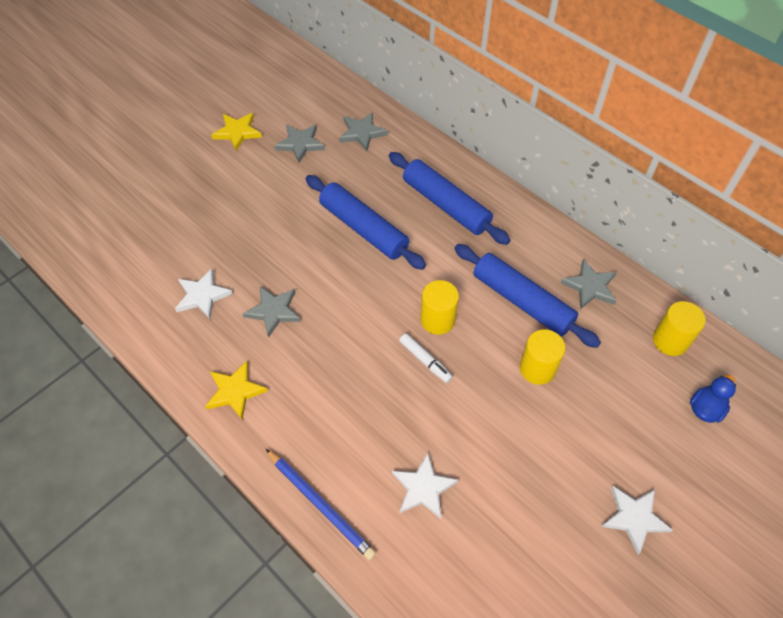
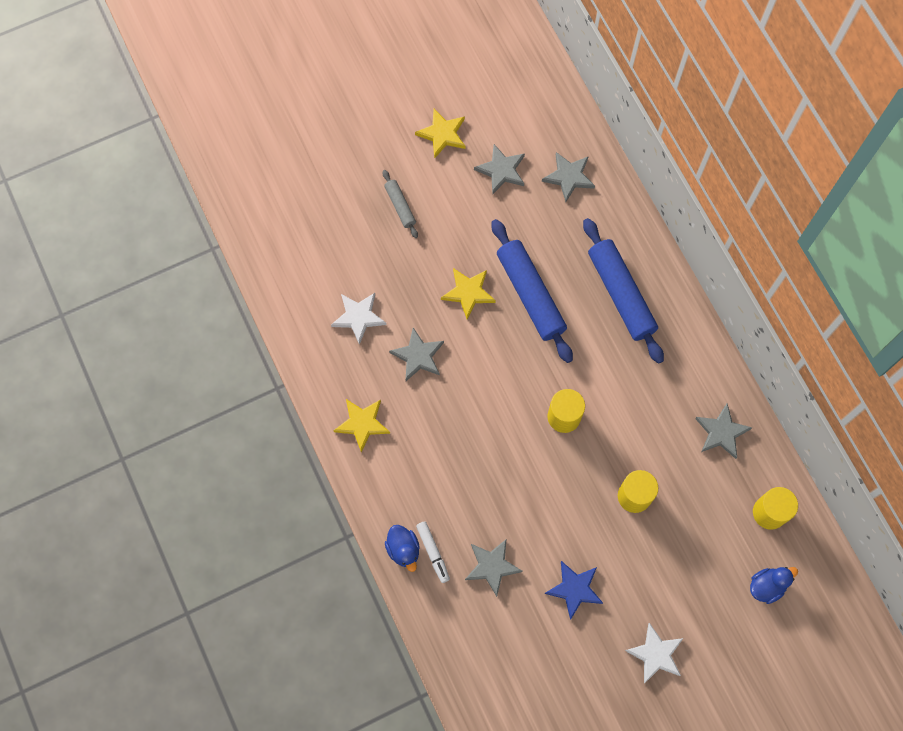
camera: 20 degrees right, 15 degrees up
(216, 195) = (400, 206): none -> grey rolling pin
(304, 244) = (468, 293): none -> yellow star
(320, 504) = (403, 549): blue pencil -> blue duck
(423, 488) = (492, 566): white star -> grey star
(425, 360) = (537, 453): white marker -> white marker (433, 552)
(519, 480) = (574, 589): none -> blue star
(522, 301) = (650, 425): blue rolling pin -> none

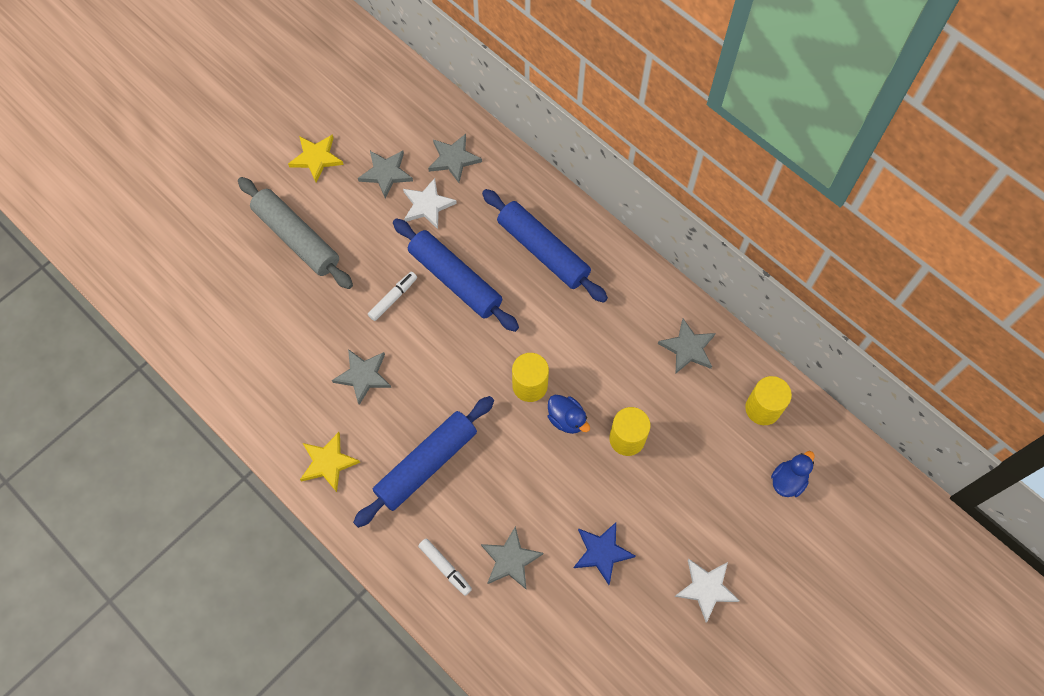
camera: 20 degrees left, 5 degrees down
(358, 317) = (289, 358): white star -> white star (427, 205)
(400, 206) = (297, 238): grey rolling pin -> grey rolling pin, size x2.03
(403, 549) = (413, 575): blue duck -> blue duck (567, 419)
(447, 455) = (426, 464): none -> blue rolling pin
(468, 293) = (393, 298): yellow star -> white marker

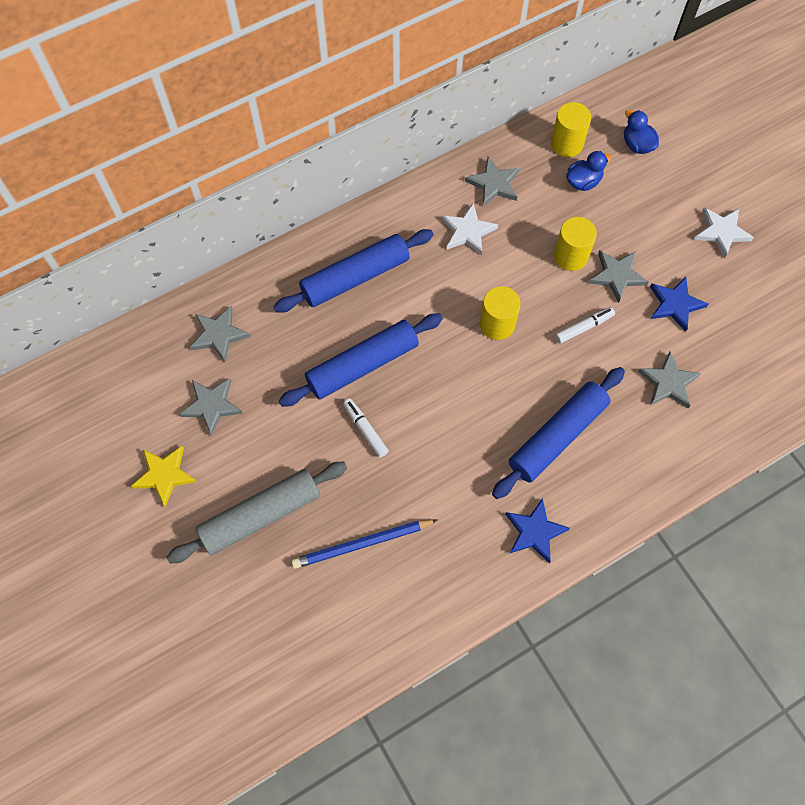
camera: 75 degrees left, 0 degrees up
(287, 322) = (362, 544): none -> blue pencil
(328, 463) = (534, 532): yellow star -> blue star
(363, 376) = (446, 477): grey star -> grey star (617, 276)
(426, 464) = (557, 436): blue rolling pin -> blue rolling pin turned 75 degrees clockwise
(427, 205) = (266, 372): white star -> white star (468, 231)
(445, 567) = (666, 442): white marker -> white marker (583, 327)
(567, 419) = (540, 301): blue duck -> blue duck (583, 182)

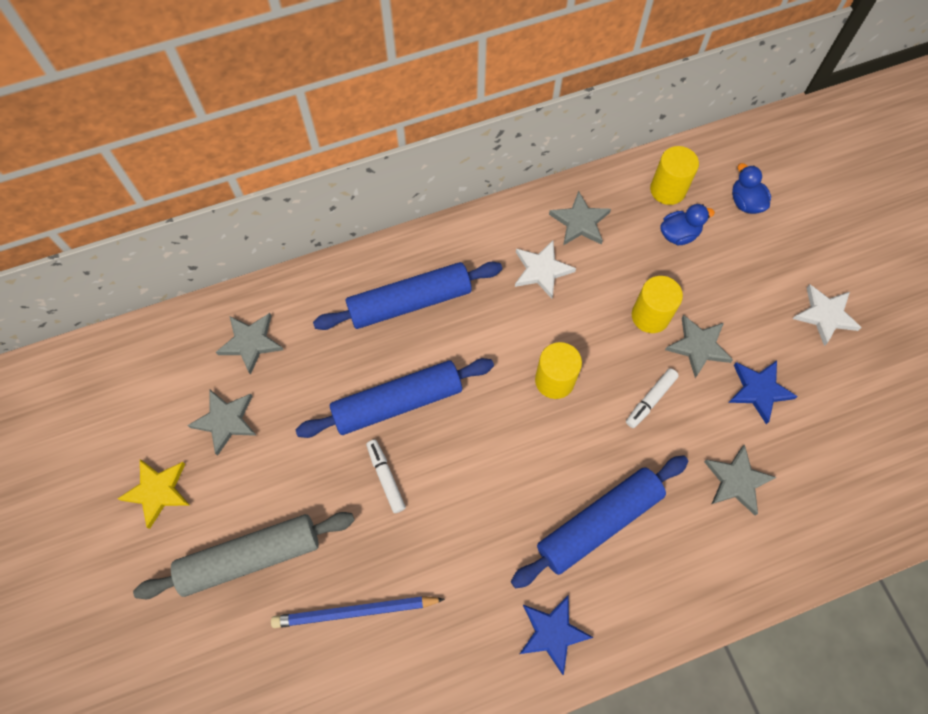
camera: 10 degrees right, 0 degrees up
(583, 327) = (650, 400): white marker -> white marker turned 150 degrees clockwise

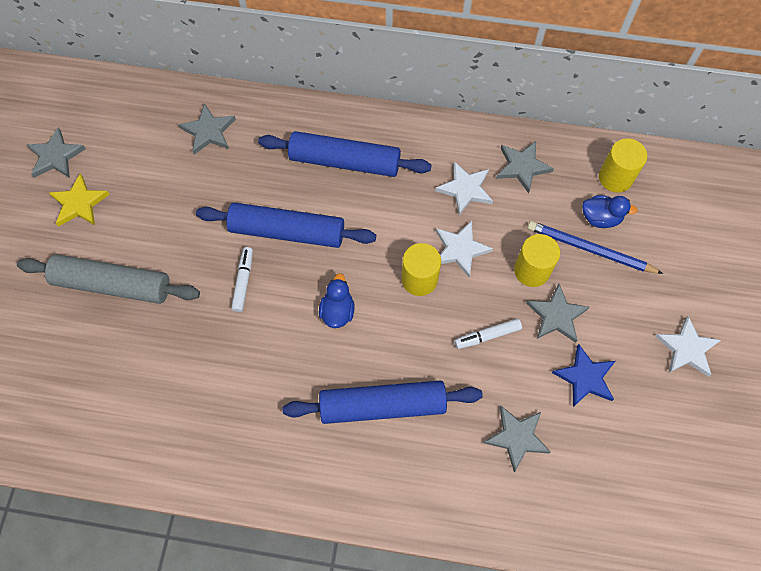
camera: 30 degrees right, 0 degrees up
(225, 421) = (156, 178): grey star -> grey star (56, 156)
(355, 612) = (160, 365): blue pencil -> blue pencil (590, 249)
(552, 633) = (293, 465): blue star -> none
(574, 331) = (460, 249): none -> white star
(745, 202) = (678, 221): blue duck -> blue duck (337, 311)

